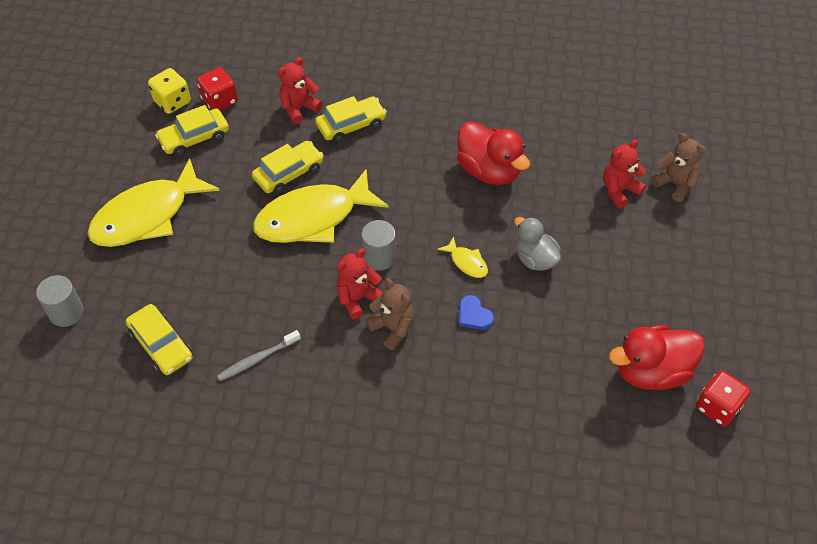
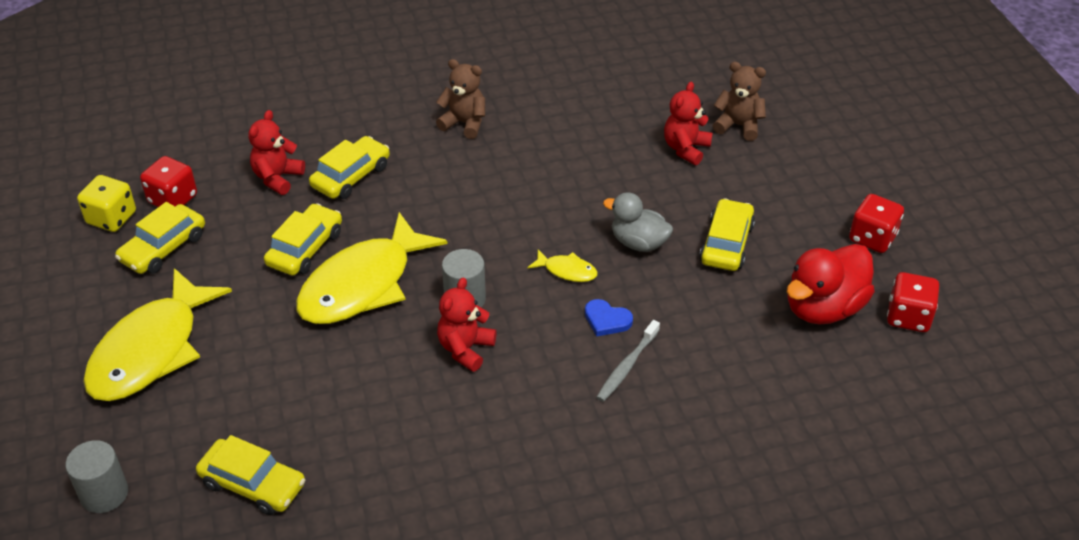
camera: 25 degrees left, 10 degrees down
(257, 359) = (383, 455): grey toothbrush -> grey toothbrush (627, 366)
(392, 328) = (524, 365): brown teddy bear -> brown teddy bear (464, 123)
(489, 171) = (536, 173): red duck -> none
(604, 285) = (726, 244): none -> yellow car
(729, 326) = (872, 238): none -> red dice

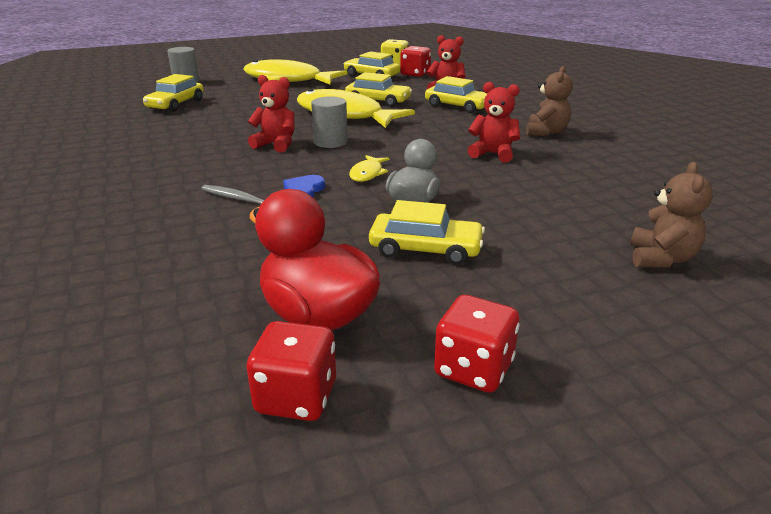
camera: 85 degrees right, 15 degrees down
(686, 149) = (585, 225): red teddy bear -> red teddy bear (493, 154)

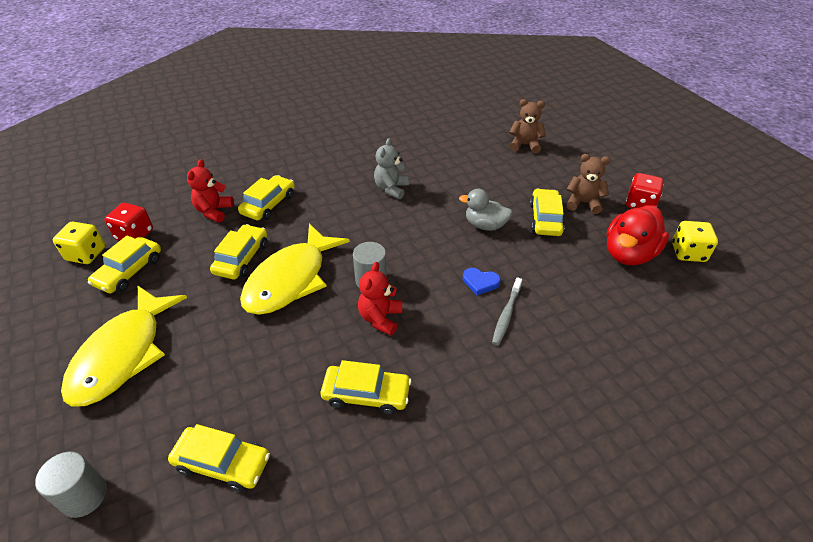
camera: 95 degrees left, 15 degrees up
(194, 139) = (366, 394): none -> yellow car
(296, 397) = (688, 253): red dice -> yellow dice
(367, 174) = (440, 250): yellow fish -> none
(493, 154) = (391, 189): red teddy bear -> grey teddy bear
(546, 132) = (342, 162): brown teddy bear -> brown teddy bear (583, 203)

